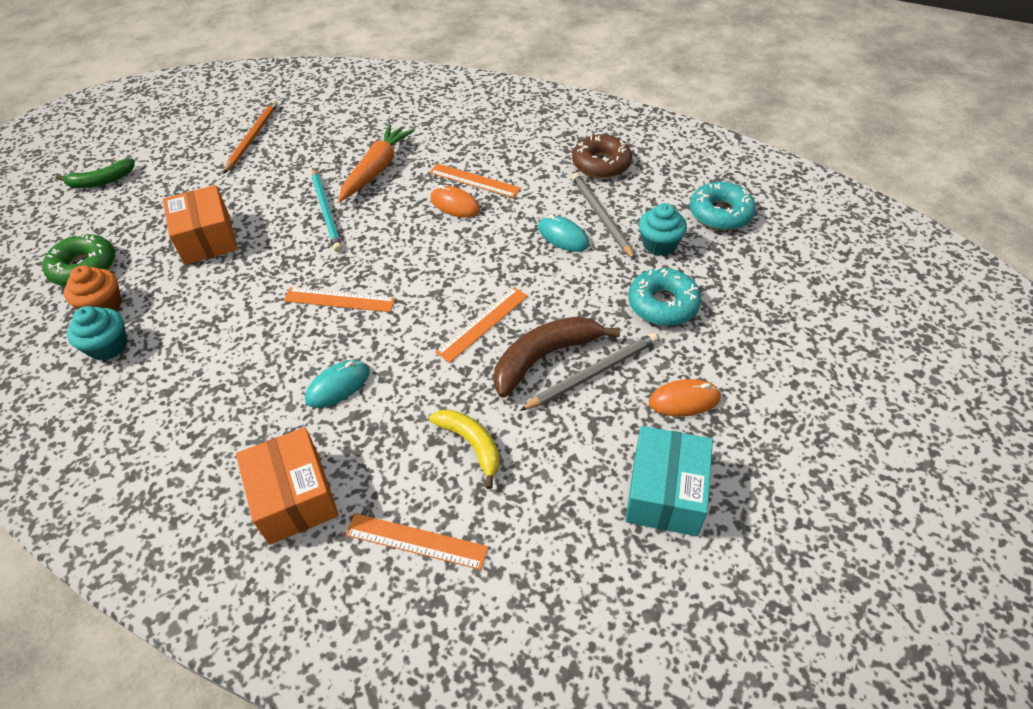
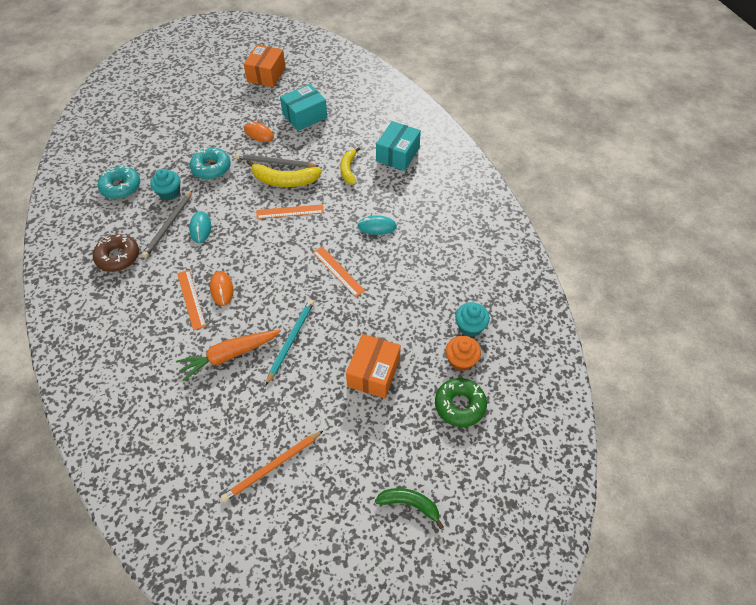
camera: 140 degrees left, 5 degrees up
(294, 497) = (428, 195): orange box -> orange box (266, 74)
(416, 541) = (398, 154): orange ruler -> turquoise box
(544, 357) = (284, 181): brown banana -> yellow banana

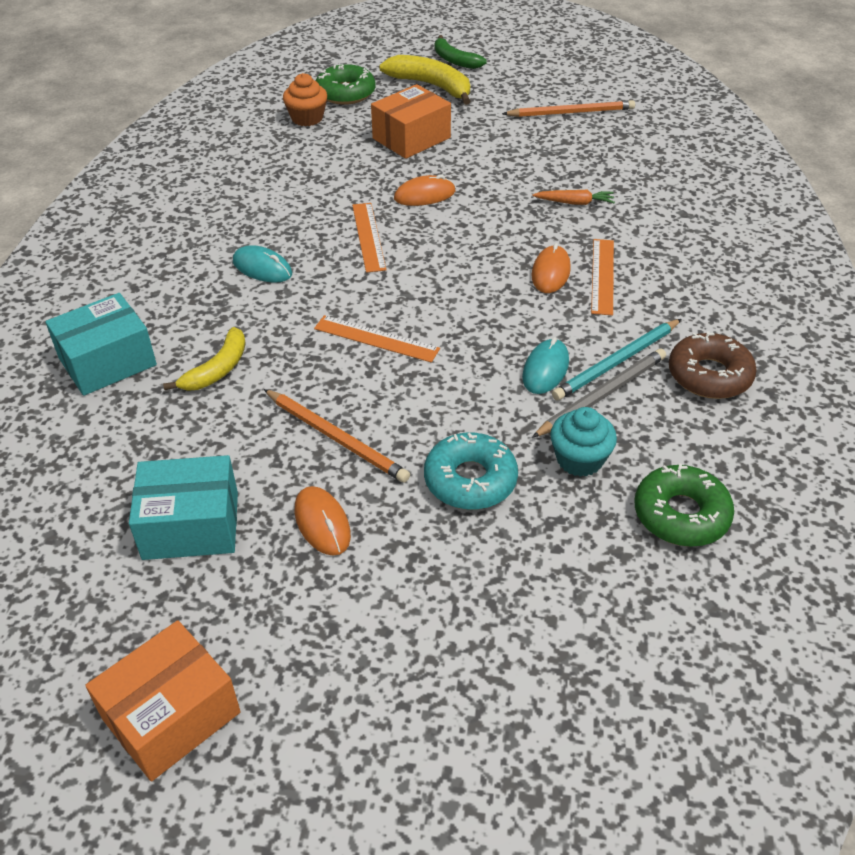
camera: 150 degrees left, 10 degrees down
(121, 187) = (681, 514): turquoise donut -> green donut
(229, 355) = (574, 203): orange carrot -> orange carrot, size x0.54
(275, 163) = (336, 438): grey pencil -> orange pencil
(284, 181) = (345, 395): yellow banana -> yellow banana (431, 86)
(291, 340) = (487, 191): turquoise pencil -> turquoise pencil (616, 362)
(328, 319) = (424, 195): none -> orange mouse
(470, 326) = (264, 137): turquoise cupcake -> none

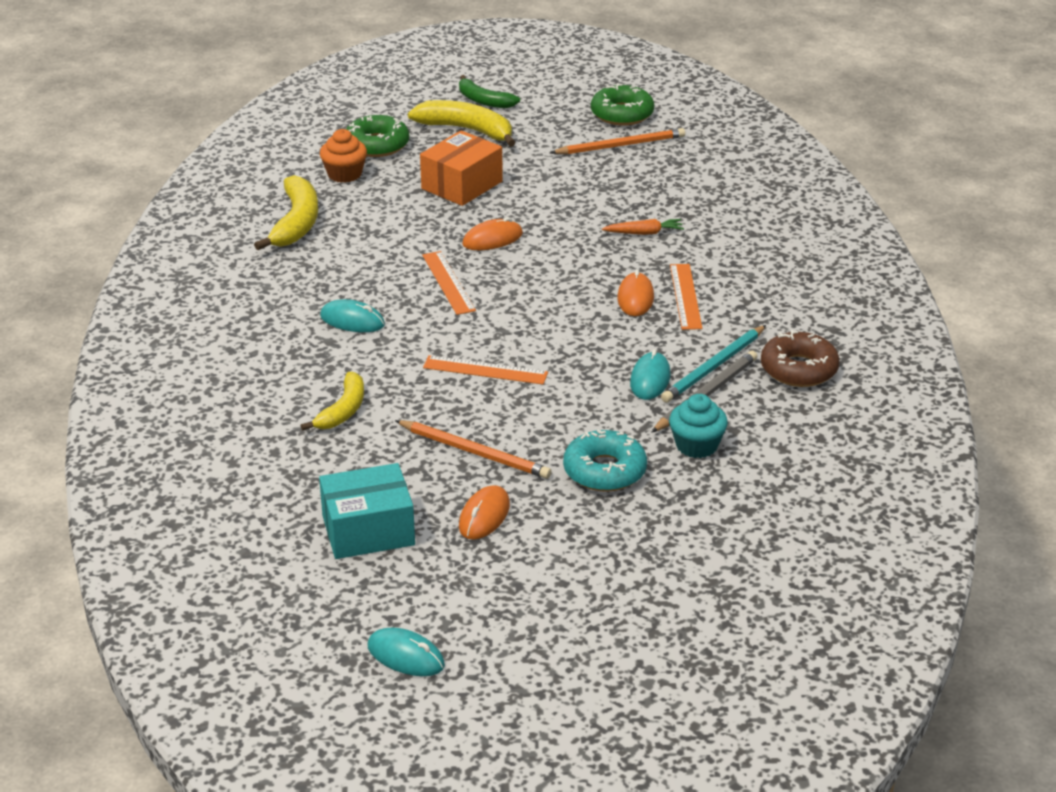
camera: 10 degrees left, 10 degrees down
(107, 361) = (233, 415): turquoise box -> none
(171, 715) = (405, 656): orange box -> turquoise mouse
(246, 161) = (296, 223): none -> yellow banana
(322, 523) = (484, 516): orange mouse -> orange mouse turned 60 degrees clockwise
(681, 514) = (791, 476): green donut -> green donut (622, 114)

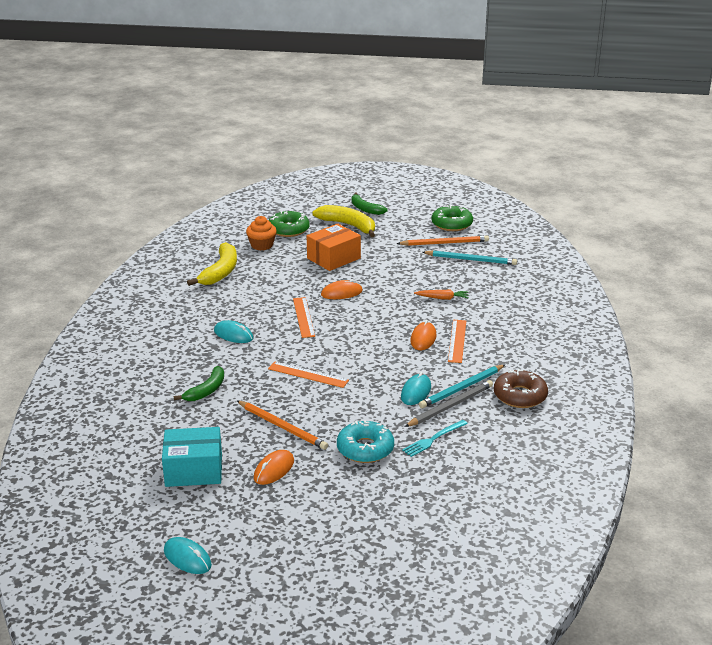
camera: 10 degrees right, 5 degrees down
(343, 410) = (206, 390): yellow banana -> green banana
(667, 168) = (471, 260): none -> turquoise pencil
(696, 445) = (433, 439): turquoise cupcake -> turquoise fork

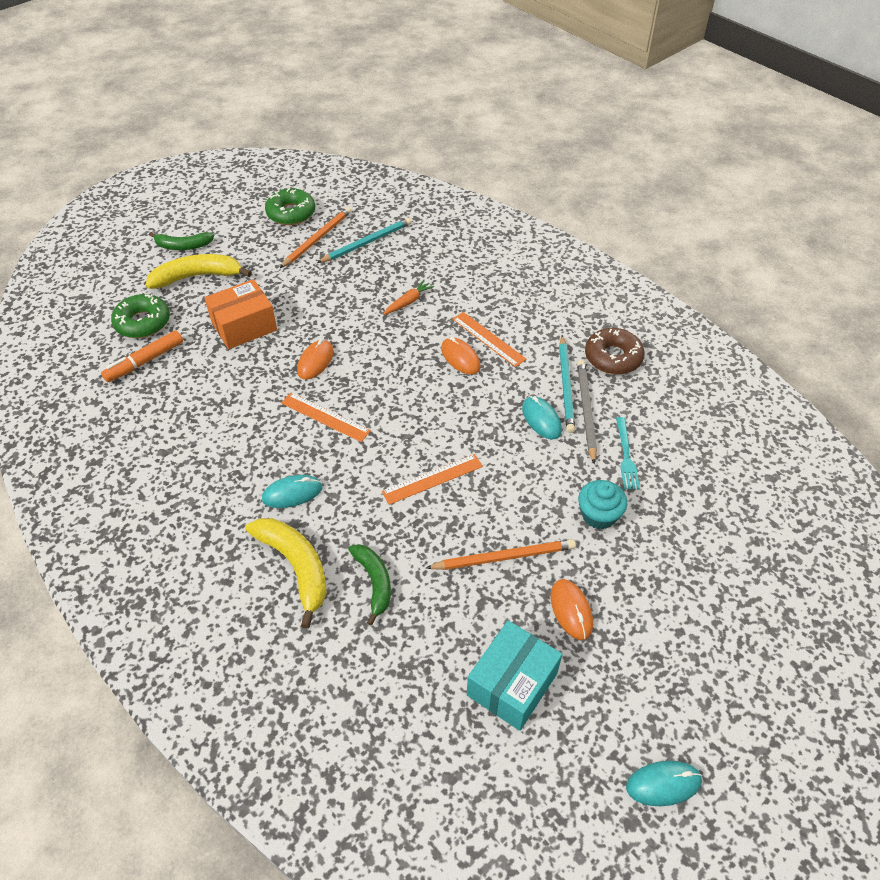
camera: 50 degrees left, 20 degrees up
(221, 272) = (153, 427): yellow banana -> yellow banana (296, 566)
(262, 245) = (145, 361): orange cupcake -> orange marker
(333, 258) = (244, 326): orange box -> orange box turned 60 degrees clockwise
(365, 449) = (598, 515): turquoise donut -> turquoise cupcake

